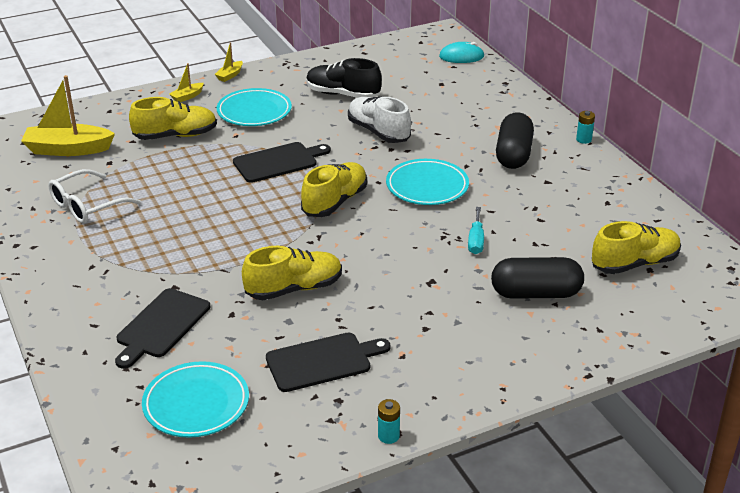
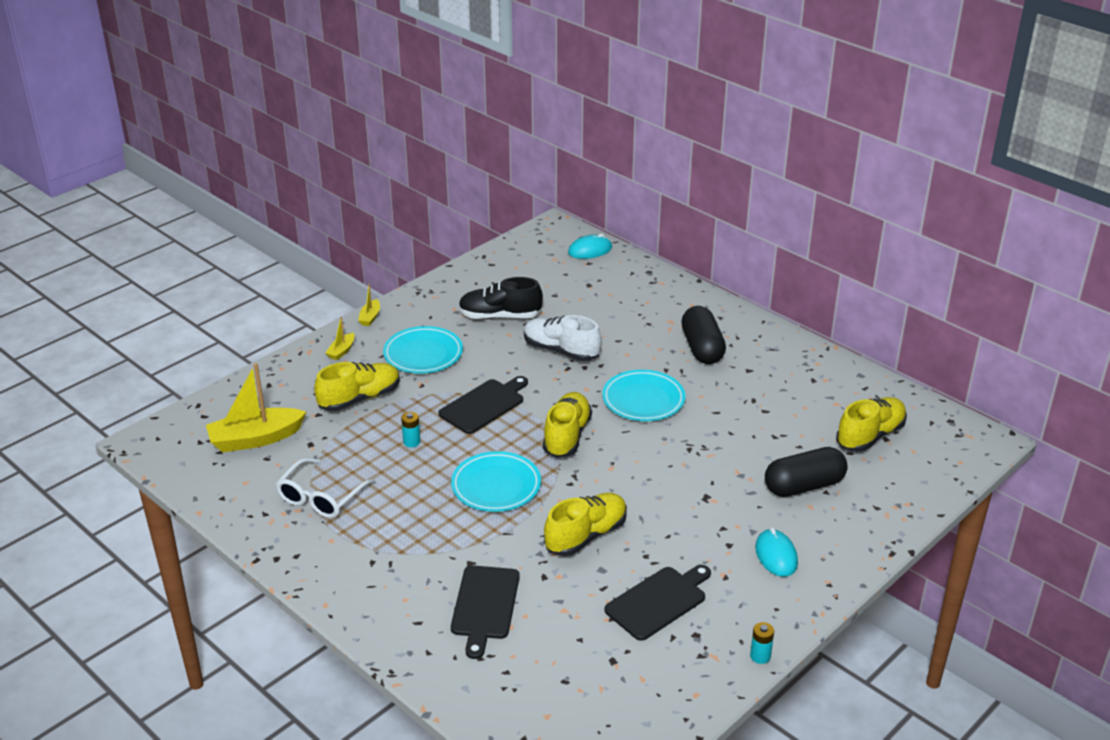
camera: 20 degrees left, 0 degrees up
(196, 404) = (570, 674): turquoise plate -> turquoise plate (496, 486)
(466, 349) = (776, 555): none -> turquoise mouse
(476, 240) = (721, 446): turquoise screwdriver -> none
(583, 139) = (756, 319): turquoise battery -> turquoise battery (411, 442)

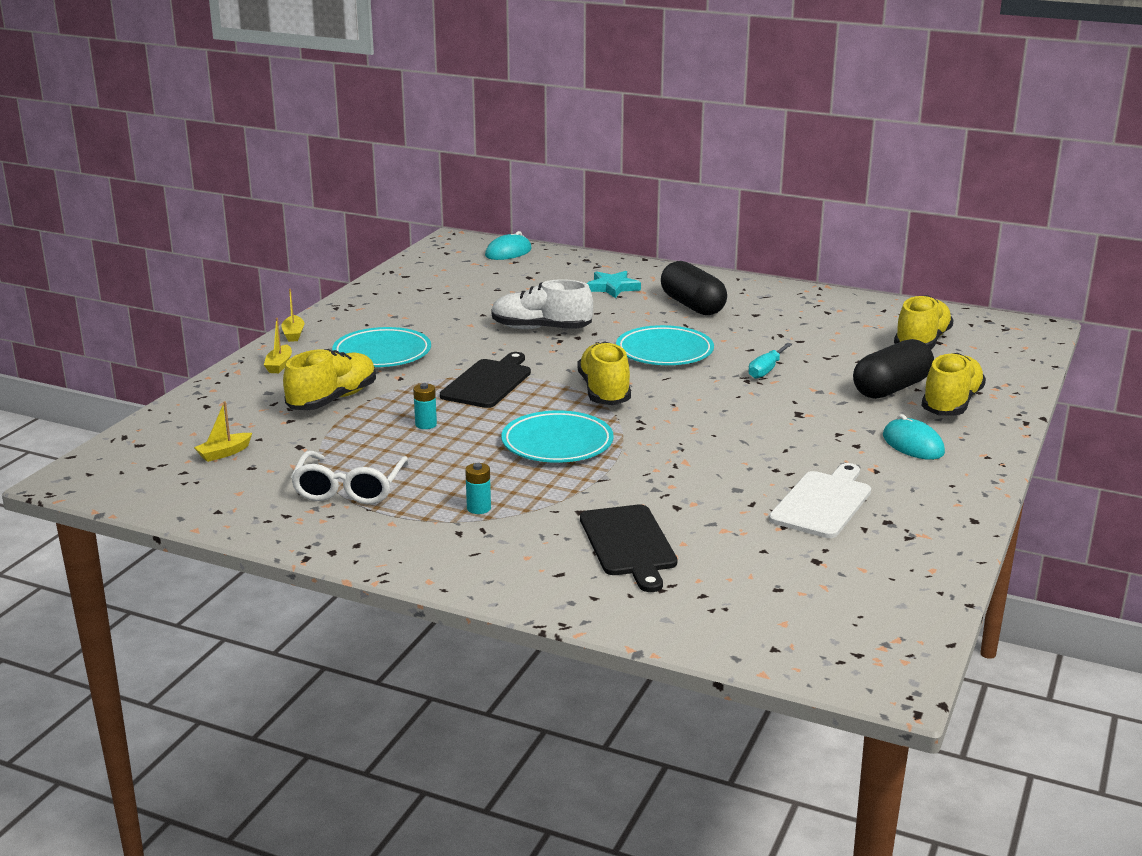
camera: 20 degrees left, 10 degrees down
(255, 439) = (224, 453): yellow boat -> yellow boat, size x0.47
(500, 316) = (448, 313): black shoe -> none
(586, 536) = (695, 465): yellow shoe -> yellow shoe (951, 404)
(649, 312) = (612, 287): none -> turquoise star
(658, 601) = (823, 503): black cutting board -> white cutting board
(713, 440) = (766, 370): none -> turquoise screwdriver
(760, 656) = (971, 525): turquoise battery -> turquoise battery (478, 508)

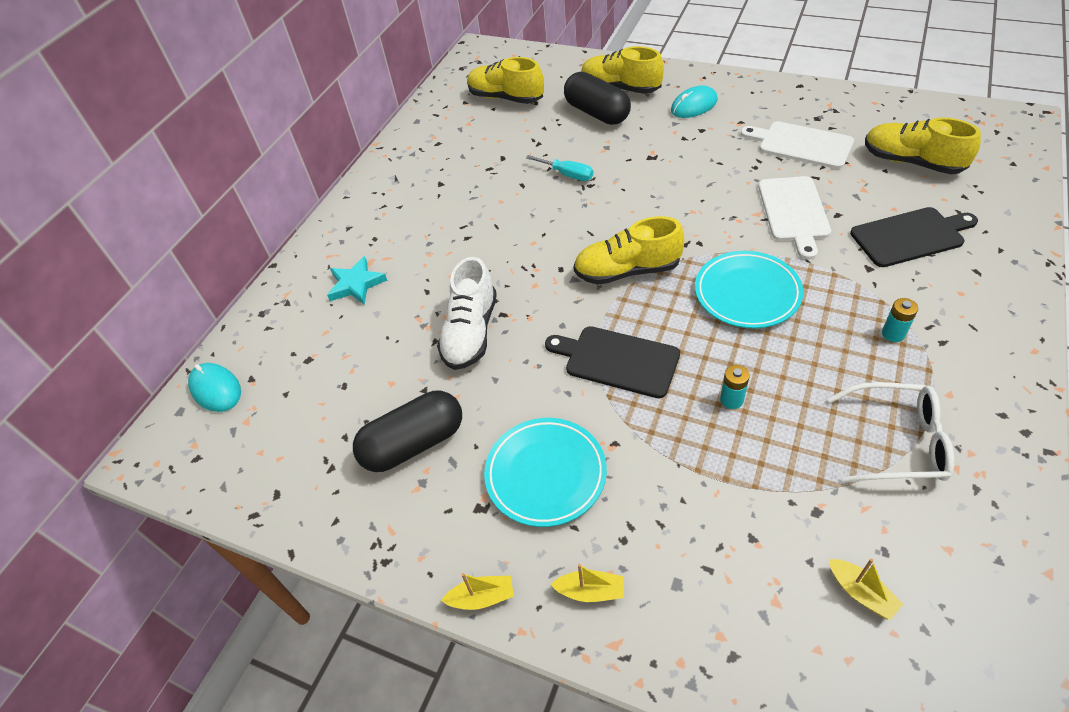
camera: 85 degrees left, 25 degrees up
(332, 400) = (686, 502): yellow shoe -> yellow shoe (912, 162)
(664, 352) = (530, 236): turquoise plate -> none
(684, 482) = (794, 212): none -> white cutting board
(692, 305) = (414, 223): black capsule -> black capsule (413, 443)

